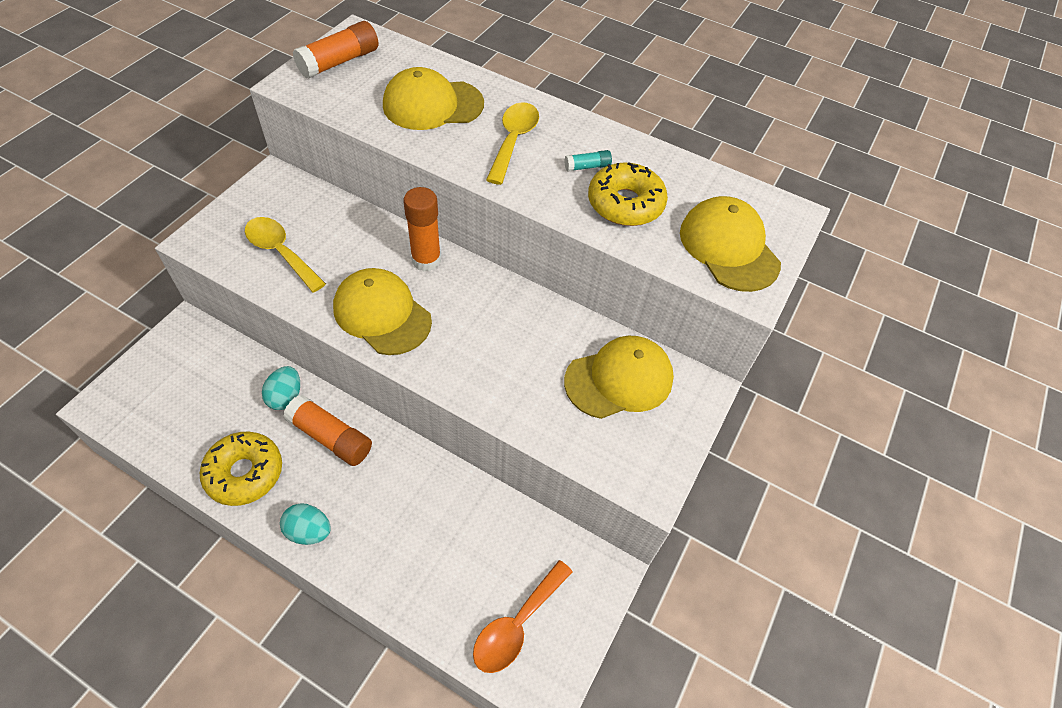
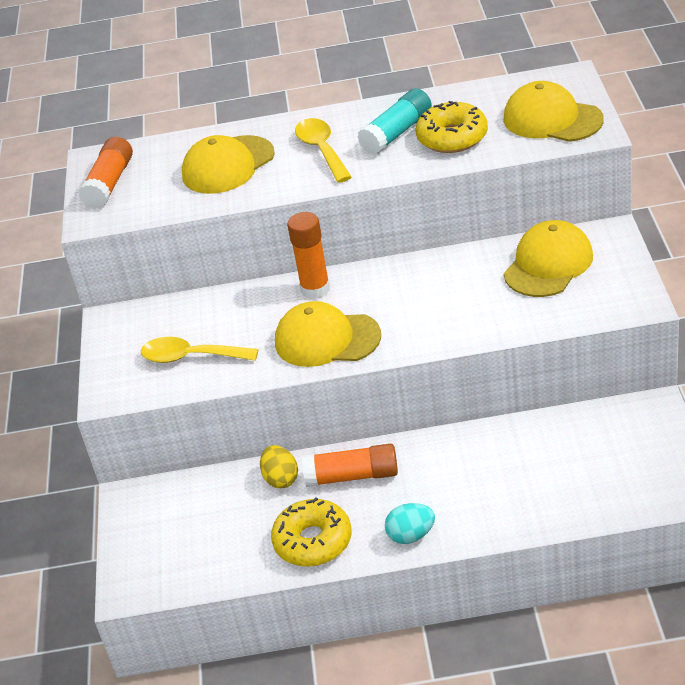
camera: 25 degrees left, 15 degrees down
(286, 397) = (281, 479): turquoise egg -> yellow egg
(517, 625) = (627, 476): orange spoon -> none
(587, 167) = (397, 133): turquoise glue stick -> turquoise glue stick, size x1.99

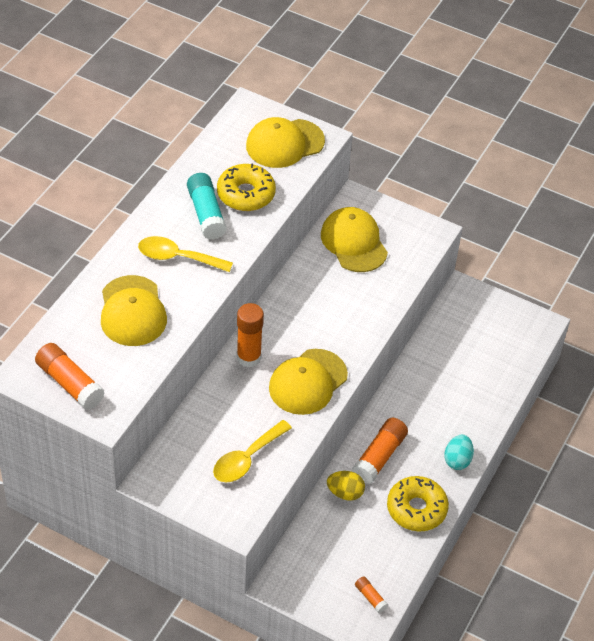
camera: 65 degrees left, 10 degrees up
(168, 571) = (370, 597): none -> orange glue stick

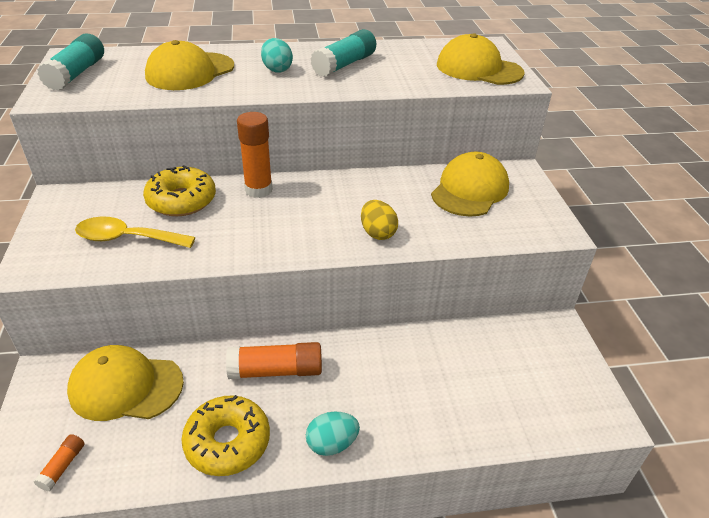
camera: 55 degrees right, 10 degrees down
(70, 383) = (77, 74): orange glue stick -> turquoise glue stick
(177, 257) = (277, 69): yellow spoon -> turquoise egg
(246, 194) = (393, 72): yellow donut -> yellow donut (181, 200)
(308, 382) = (264, 234): yellow cap -> yellow cap (126, 386)
(345, 493) = (204, 367): yellow egg -> yellow egg (377, 233)

